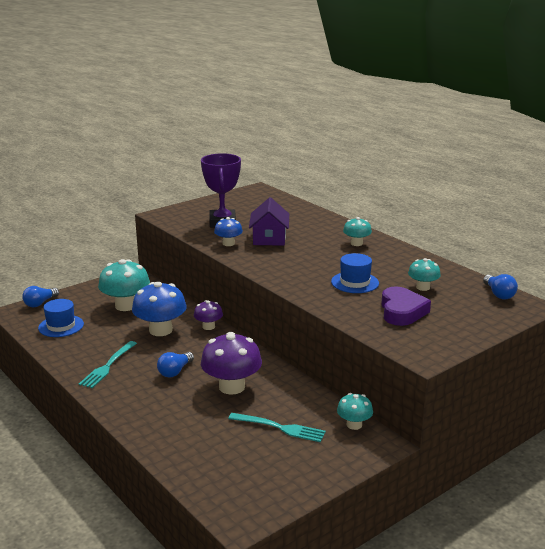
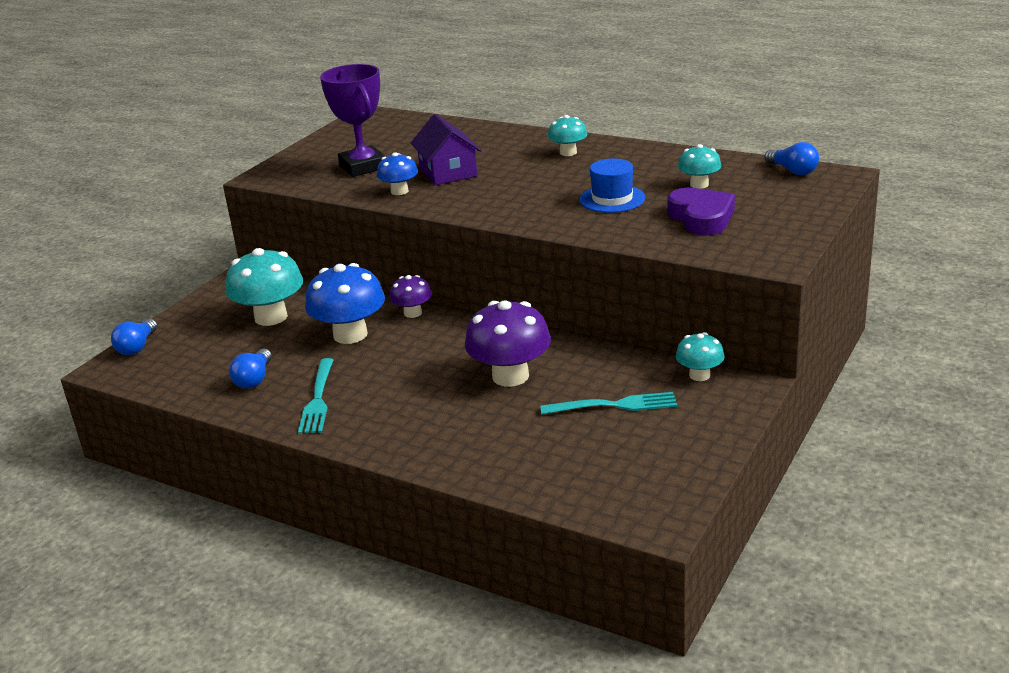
camera: 20 degrees left, 5 degrees up
(61, 326) = (199, 368): blue hat -> none
(175, 371) = (418, 379): blue light bulb -> blue light bulb (254, 379)

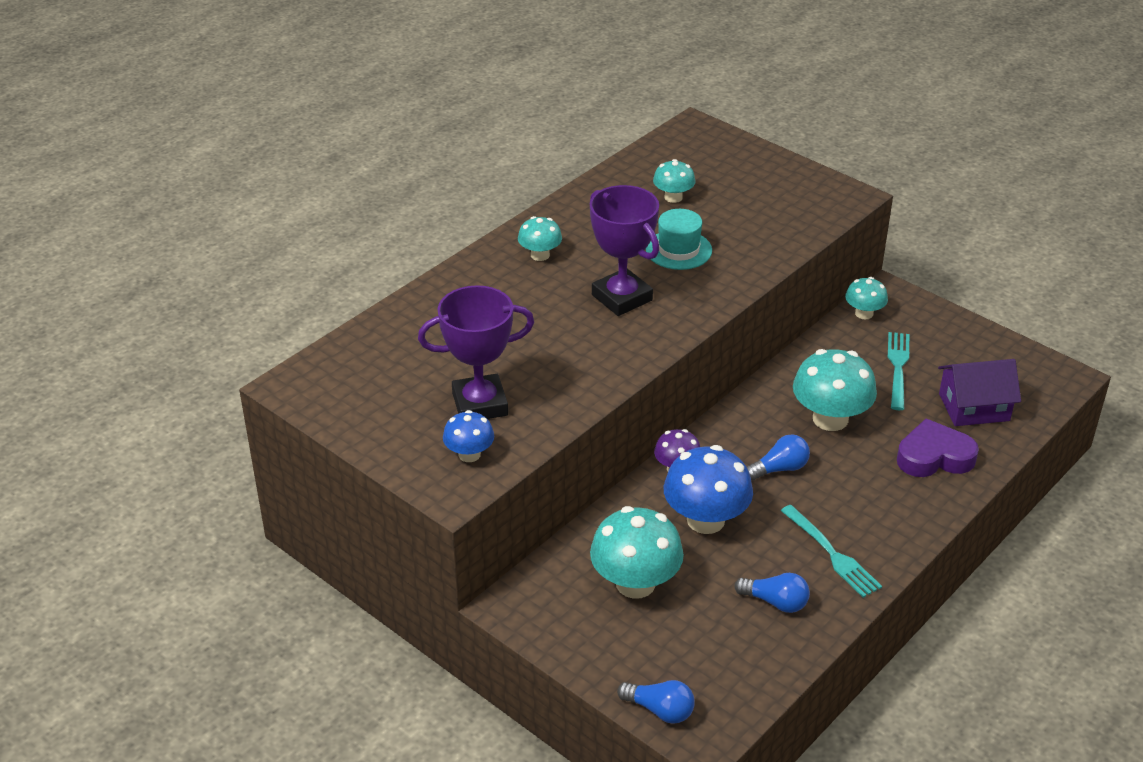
camera: 80 degrees left, 10 degrees up
(318, 399) = (832, 554): turquoise fork -> turquoise fork turned 45 degrees clockwise
(399, 191) = (575, 382): blue mushroom -> blue mushroom (469, 454)
(448, 172) = (540, 342): purple house -> purple house (974, 407)
(510, 376) = (830, 419): purple mushroom -> turquoise mushroom
(524, 189) = (622, 298): none -> purple trophy
(612, 199) = (678, 250): blue hat -> turquoise hat
(701, 218) = (748, 211): purple heart -> purple heart (934, 456)
(793, 171) = (671, 145): blue light bulb -> blue light bulb (779, 469)

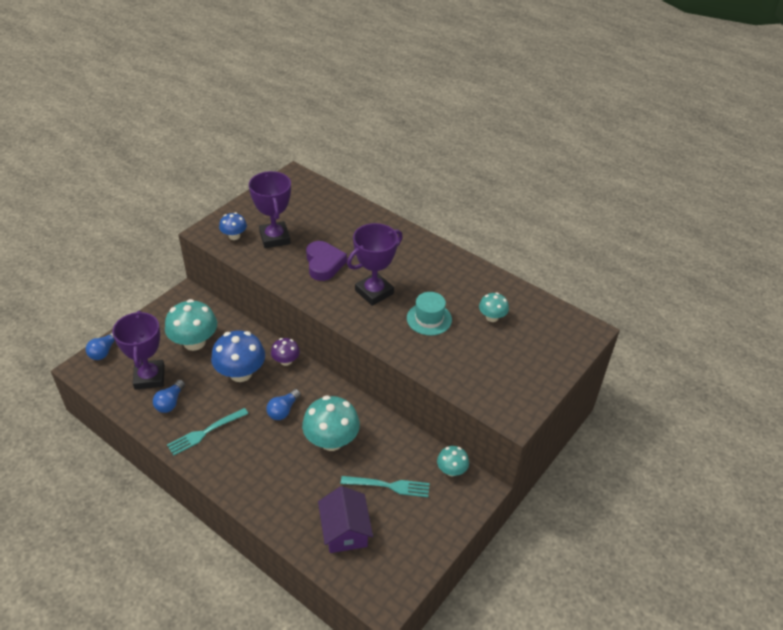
camera: 85 degrees right, 5 degrees up
(540, 255) = (416, 256): turquoise mushroom -> none
(721, 635) = (149, 377): none -> purple trophy
(779, 469) = (283, 410): blue light bulb -> blue light bulb turned 60 degrees clockwise
(934, 456) = (291, 498): purple heart -> purple heart (324, 264)

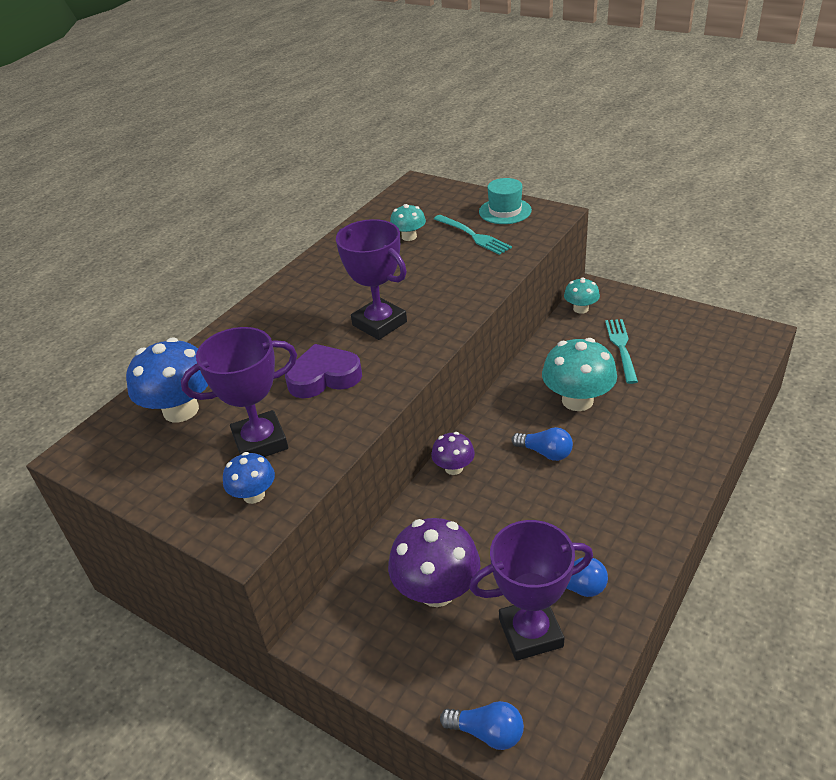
camera: 90 degrees left, 5 degrees down
(194, 342) = (436, 590): turquoise mushroom -> purple mushroom
(205, 432) = (613, 527): turquoise fork -> turquoise fork (473, 236)
(240, 373) = (490, 513): blue mushroom -> blue mushroom (181, 410)
(345, 530) = (695, 370): purple house -> none
(429, 319) = (421, 277): turquoise hat -> turquoise hat (505, 211)

